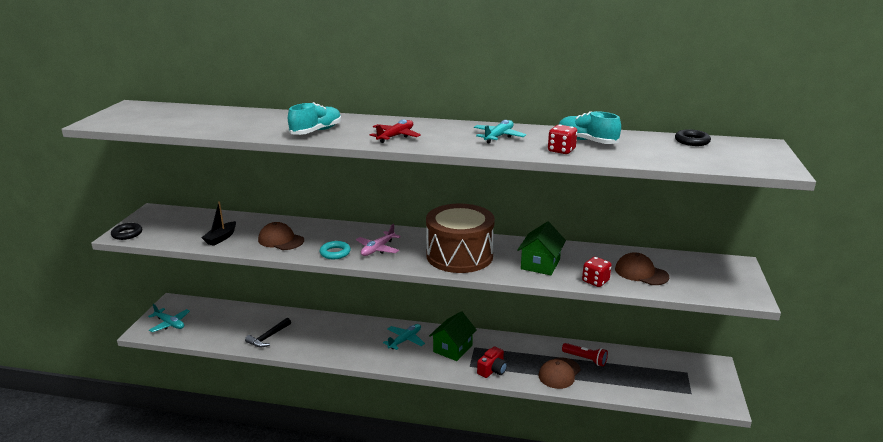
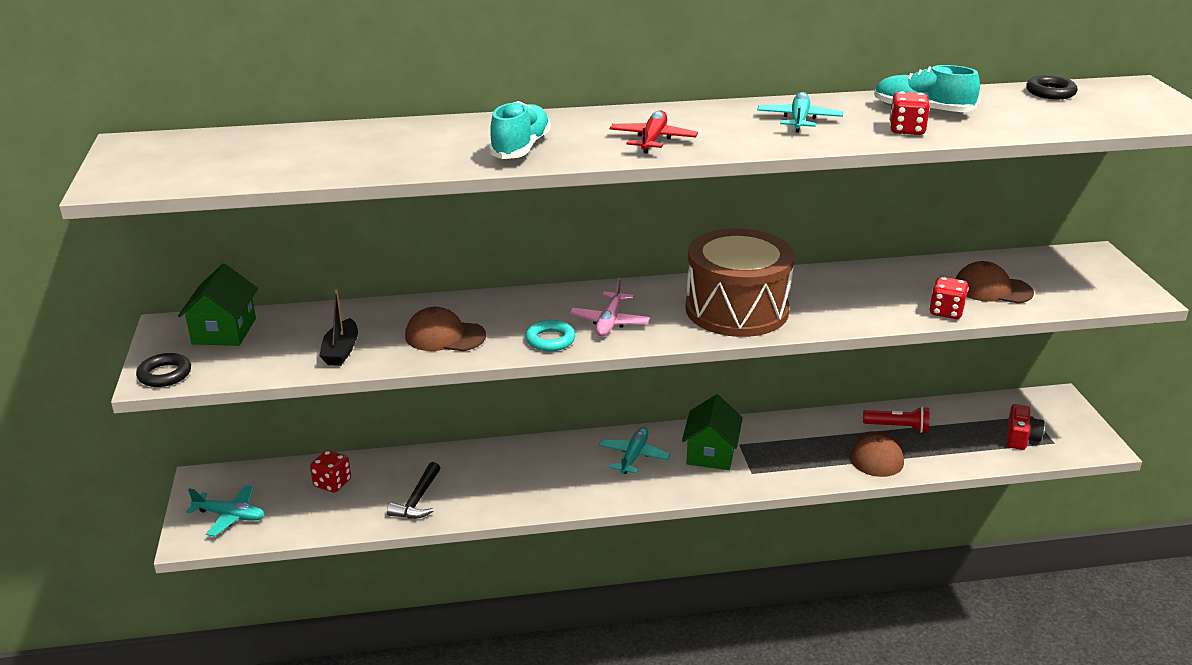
camera: 20 degrees left, 5 degrees up
(232, 318) = (332, 483): none -> red dice
(492, 370) = (787, 471): red camera -> red camera (1020, 437)
(540, 264) = (856, 301): green house -> green house (224, 331)

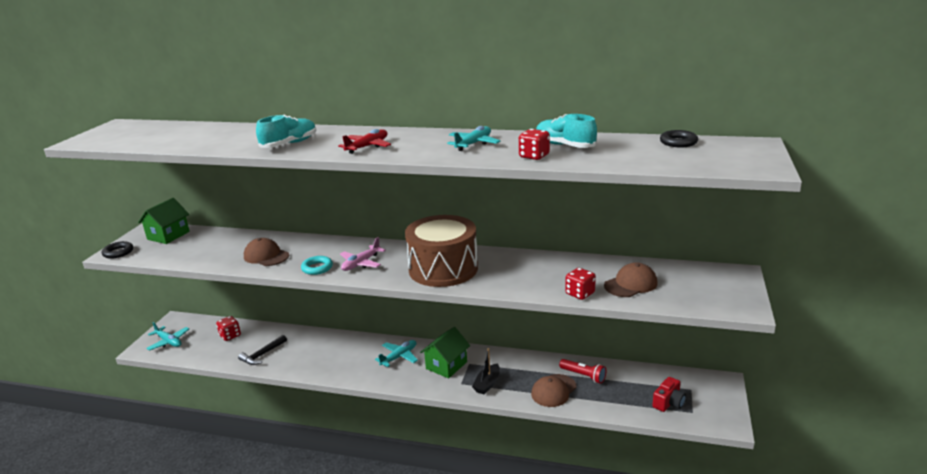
camera: 25 degrees right, 5 degrees down
(341, 351) = (208, 255): black boat -> black boat (487, 384)
(992, 289) = (631, 284): brown cap -> brown cap turned 105 degrees clockwise

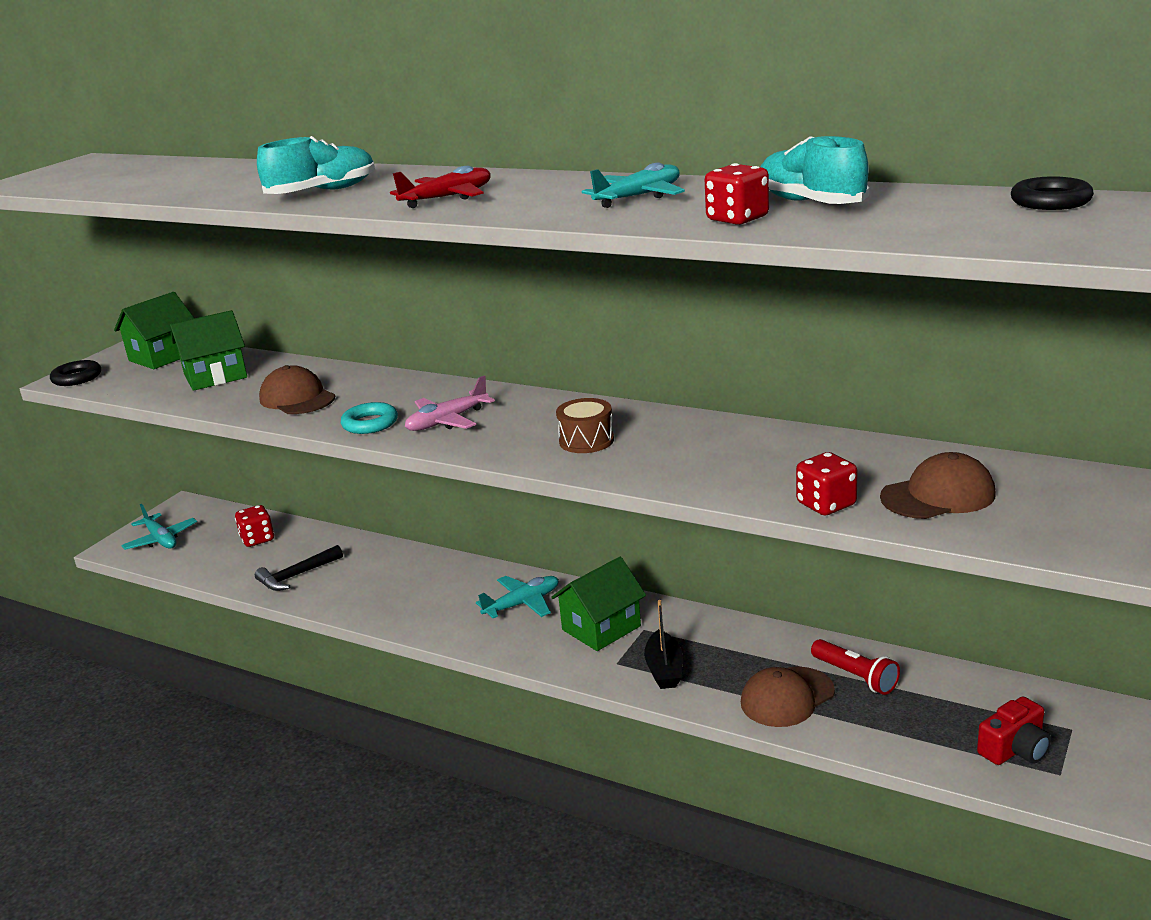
camera: 15 degrees right, 0 degrees up
(208, 246) = (215, 376): none -> green house
(443, 269) = (586, 441): brown drum -> brown drum, size x0.42
(487, 384) = (664, 670): black boat -> black boat turned 45 degrees counterclockwise

